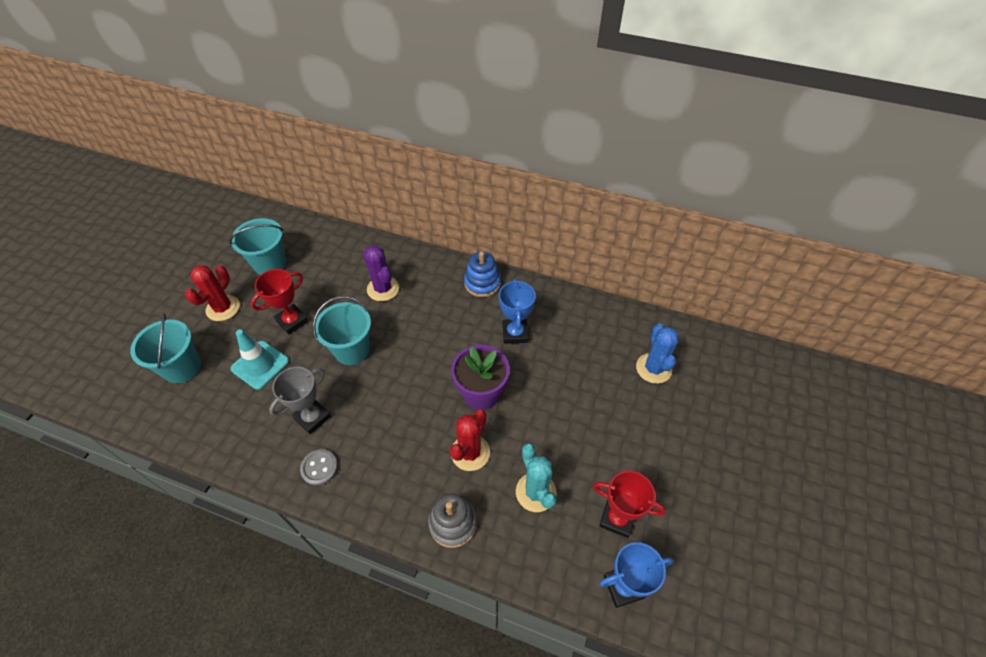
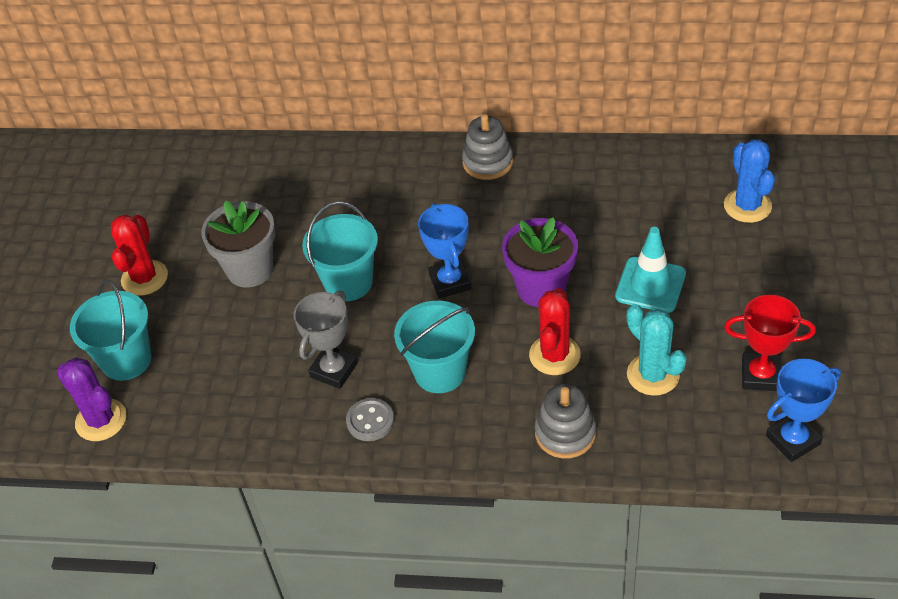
camera: 10 degrees left, 5 degrees down
(260, 365) = (232, 330): turquoise traffic cone -> turquoise traffic cone (650, 285)
(270, 264) = (182, 209): turquoise bucket -> turquoise bucket (440, 372)
(292, 321) = (250, 269): red trophy -> grey flower pot
(383, 289) = (356, 201): purple cactus -> purple cactus (101, 420)
(482, 283) = (488, 162): blue stacking toy -> grey stacking toy
(515, 333) = (556, 210): blue trophy -> blue trophy (450, 282)

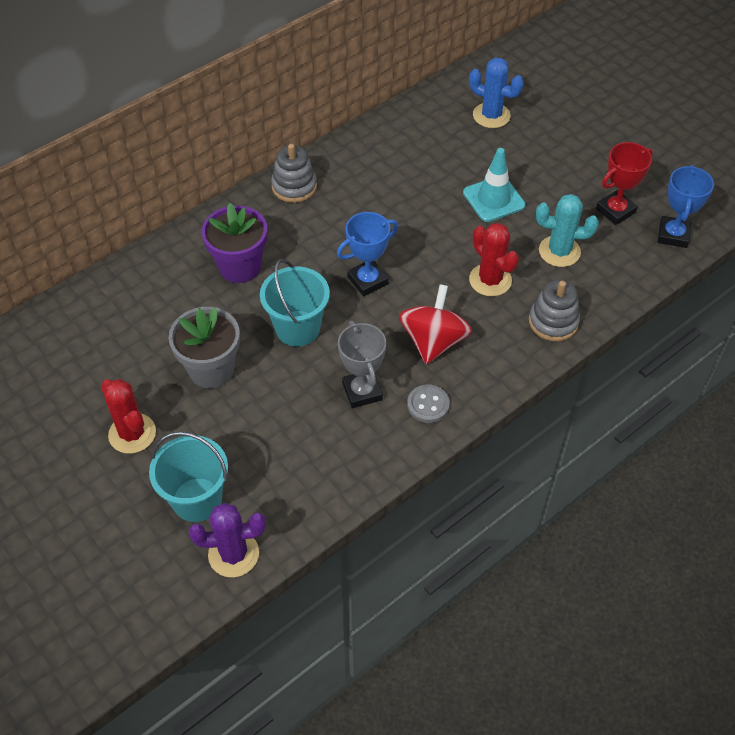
camera: 50 degrees left, 5 degrees up
(440, 372) = (433, 341): turquoise bucket -> red spinning top
(450, 282) = (367, 280): blue trophy -> blue trophy turned 60 degrees counterclockwise
(541, 288) = (431, 245): purple flower pot -> purple flower pot (240, 267)

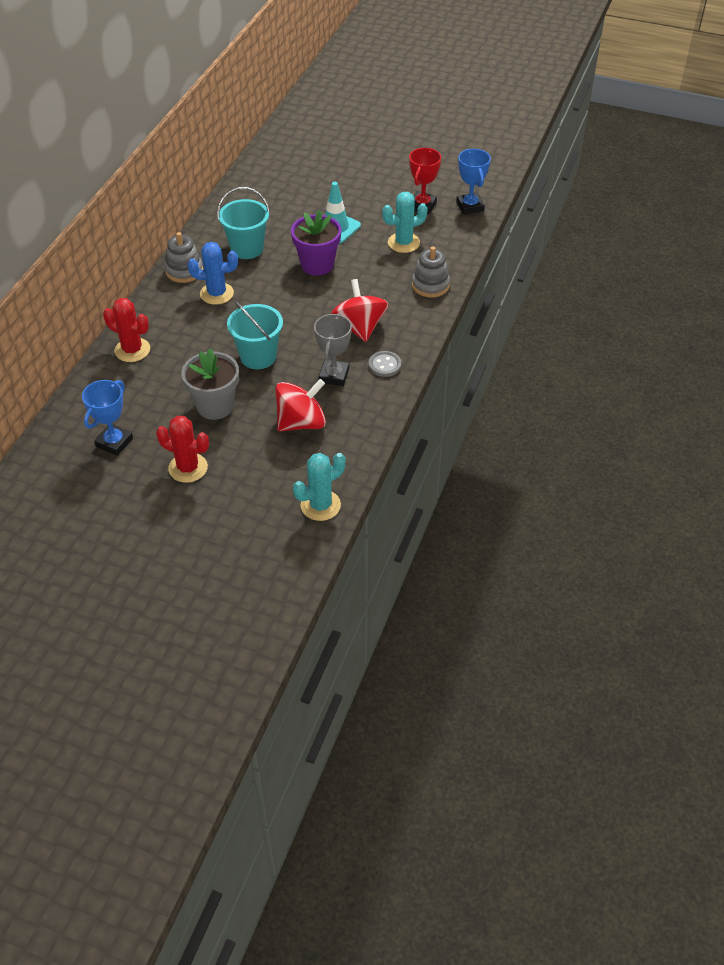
camera: 30 degrees left, 5 degrees down
(197, 499) = (269, 486): turquoise bucket -> turquoise bucket (247, 248)
(233, 554) = (320, 505): purple cactus -> turquoise cactus
(240, 267) = (184, 335): purple flower pot -> purple flower pot (317, 265)
(286, 435) = (301, 422): none -> red spinning top
(362, 391) = (334, 375): grey trophy -> grey trophy turned 60 degrees clockwise
(367, 280) = (285, 309): blue trophy -> blue trophy (114, 442)
(490, 280) = (370, 277): red cactus -> red cactus (132, 350)
(491, 115) = (294, 177): blue cactus -> blue cactus (216, 293)

